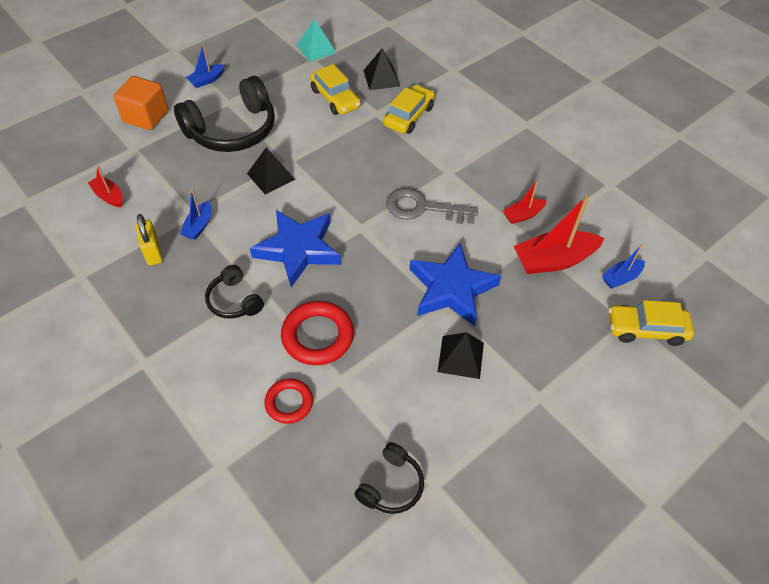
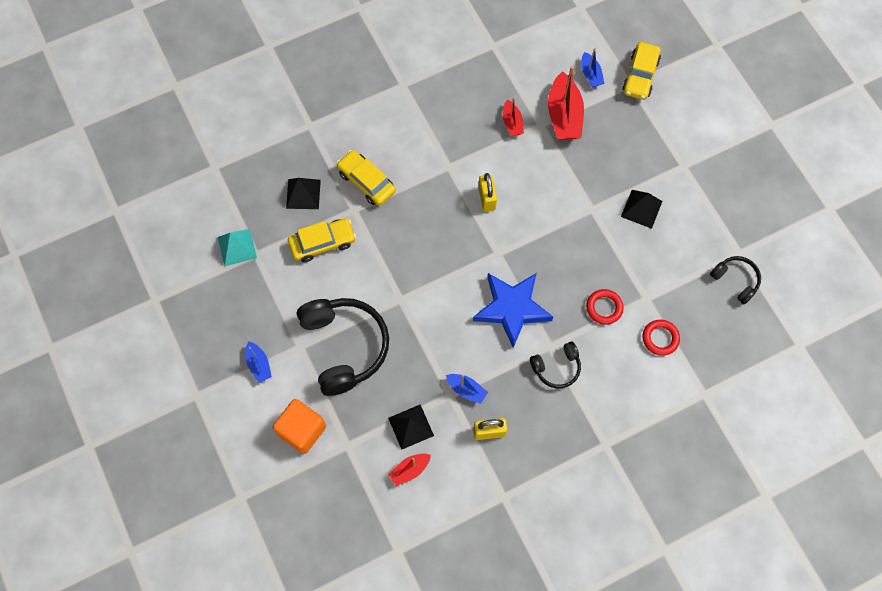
camera: 75 degrees left, 15 degrees up
(271, 176) = (418, 319): black pyramid -> black pyramid (411, 426)
(317, 336) = (604, 308): red ring -> red ring, size x0.63
(422, 208) = (487, 198): grey key -> yellow padlock
(451, 289) = (577, 198): blue star -> none

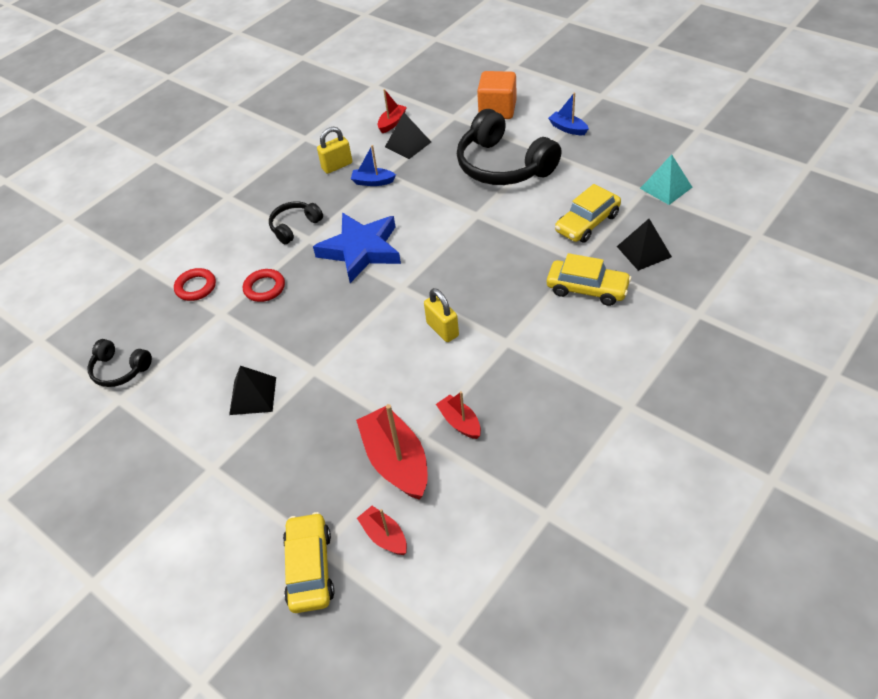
camera: 160 degrees right, 20 degrees down
(590, 74) = (384, 536): blue boat -> red boat

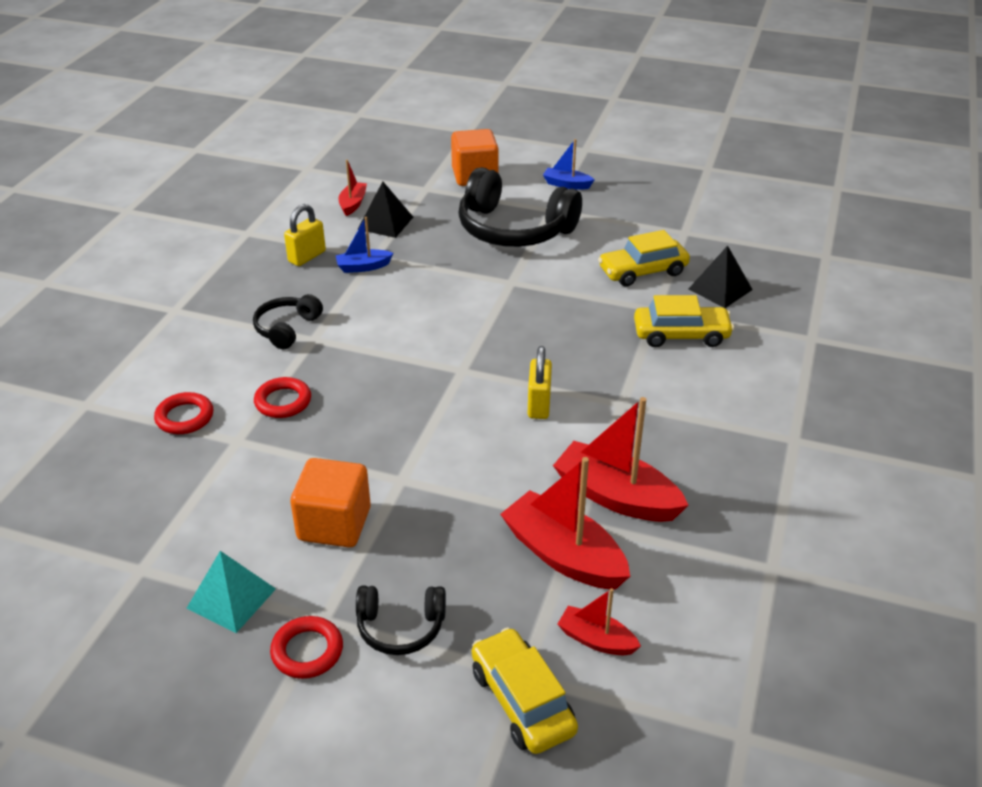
camera: 25 degrees left, 10 degrees down
(120, 370) = (123, 534): black headphones -> black headphones (400, 627)
(191, 489) = (307, 651): none -> red ring
(253, 395) = (334, 524): black pyramid -> orange cube
(361, 250) = (389, 340): blue star -> none
(442, 329) = (539, 405): yellow padlock -> yellow padlock turned 60 degrees clockwise
(460, 422) = (616, 497): red boat -> red boat, size x1.86
(587, 223) = (643, 271): yellow car -> yellow car turned 45 degrees clockwise
(666, 187) = (707, 226): turquoise pyramid -> turquoise pyramid (231, 598)

